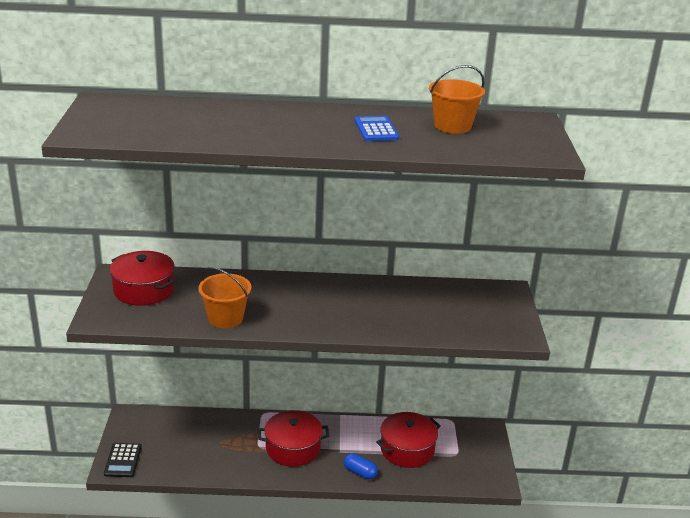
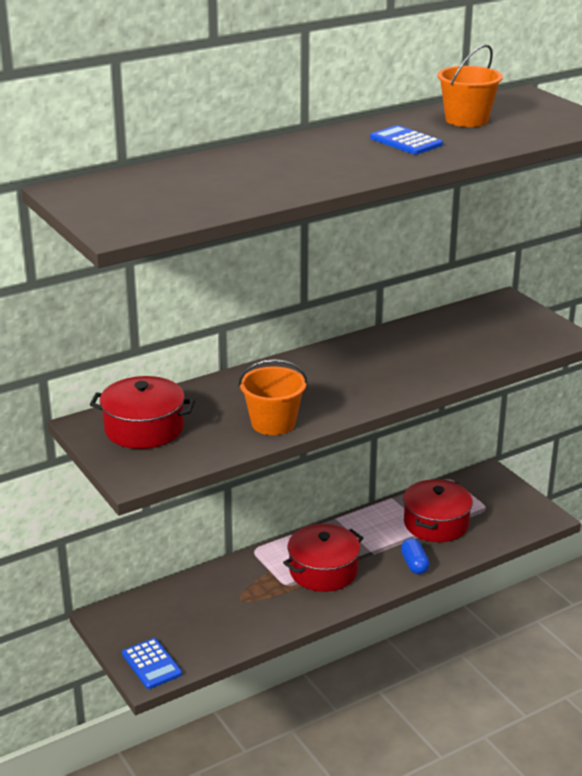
camera: 30 degrees left, 0 degrees up
(123, 460) = (151, 664): black calculator -> blue calculator
(360, 472) = (414, 564): blue capsule -> blue capsule turned 75 degrees clockwise

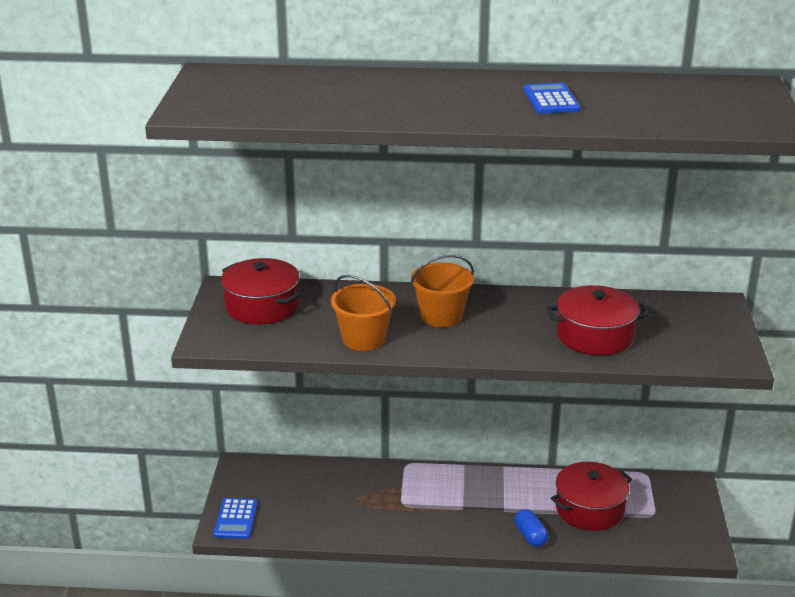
camera: 35 degrees right, 0 degrees up
(323, 571) = (445, 506): red pot -> red pot (595, 336)
(414, 564) = (530, 536): blue capsule -> blue capsule turned 45 degrees counterclockwise
(466, 120) = (647, 94): orange bucket -> orange bucket (441, 316)

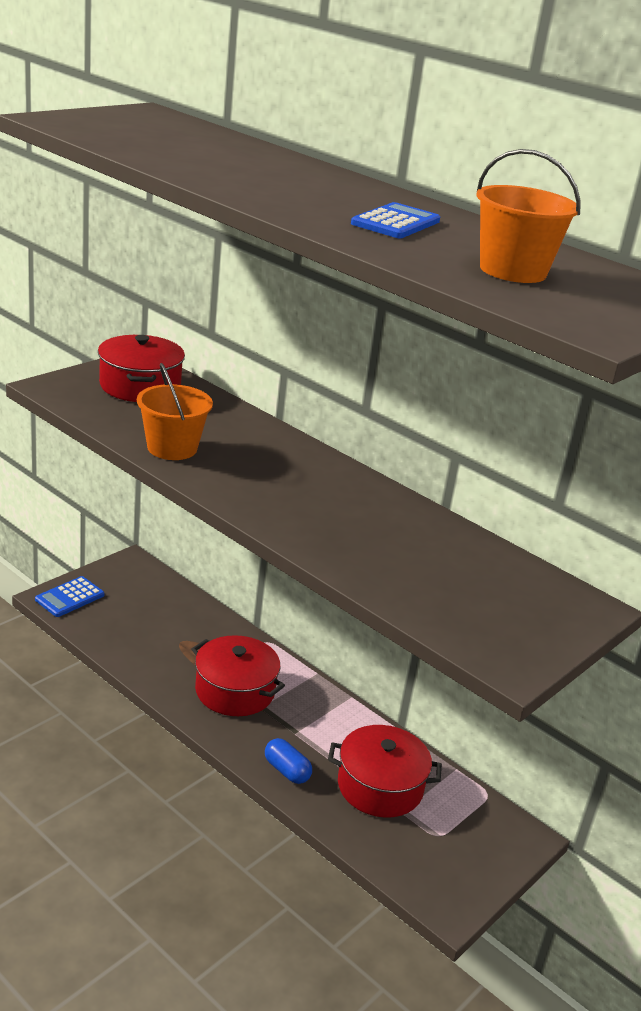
camera: 35 degrees right, 0 degrees up
(441, 316) = (274, 467): orange bucket -> orange bucket (513, 271)
(530, 536) = (286, 770): blue capsule -> blue capsule turned 60 degrees counterclockwise
(595, 336) = (391, 559): red pot -> red pot (235, 691)

